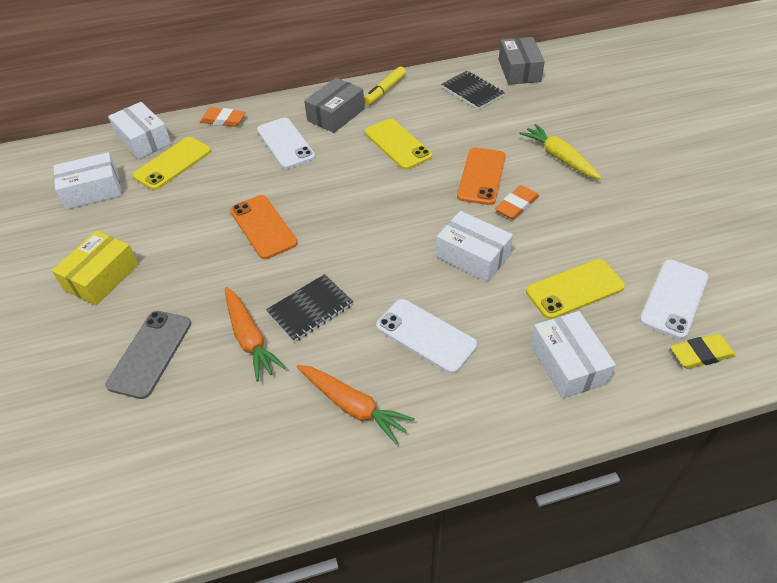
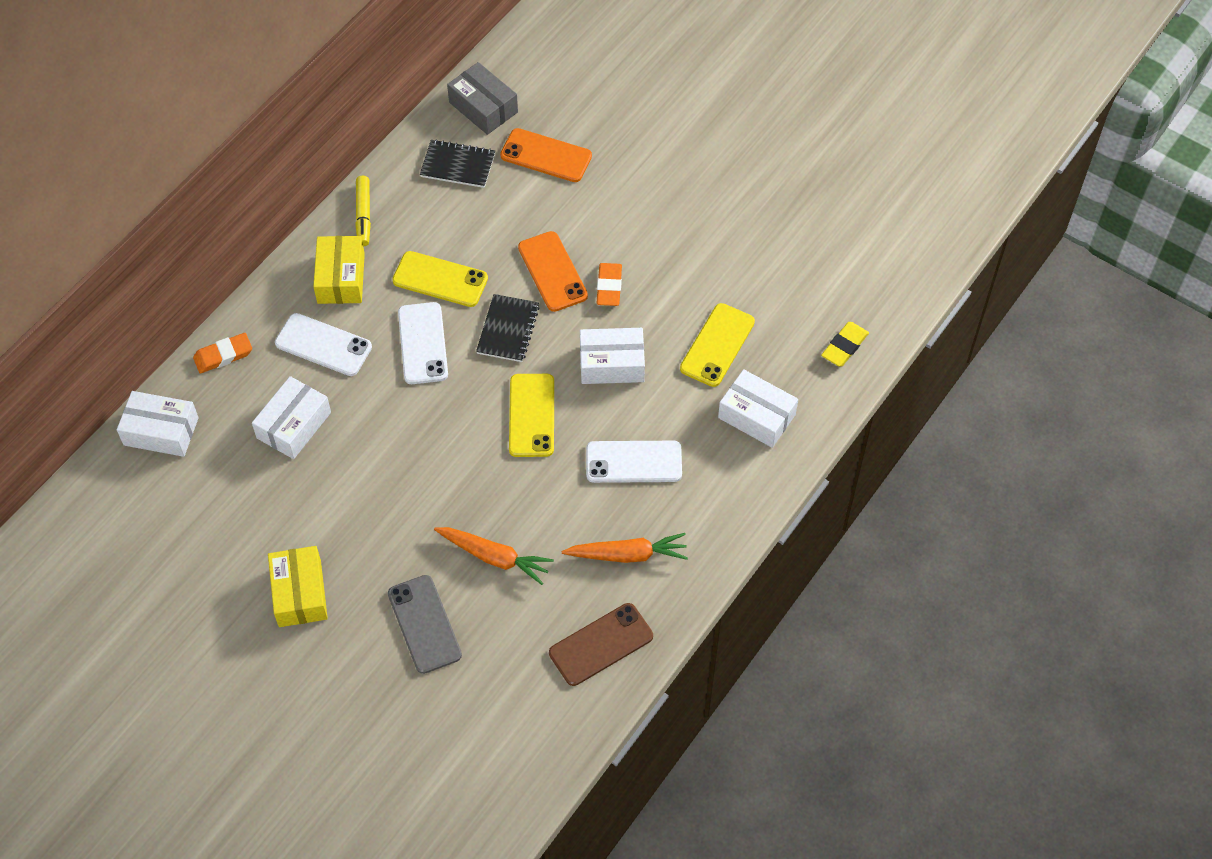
camera: 40 degrees left, 10 degrees up
(92, 190) = (178, 520): white box -> white box (294, 425)
(173, 163) = (228, 439): yellow phone -> yellow phone (531, 415)
(258, 468) = (601, 644): none -> brown phone
(263, 227) = (398, 450): orange phone -> orange phone (546, 156)
(310, 309) = (519, 500): black notebook -> black notebook (508, 329)
(336, 115) = (341, 278): grey box -> yellow box
(559, 158) = (607, 207): yellow carrot -> none
(674, 298) = (797, 307): white phone -> white phone (423, 343)

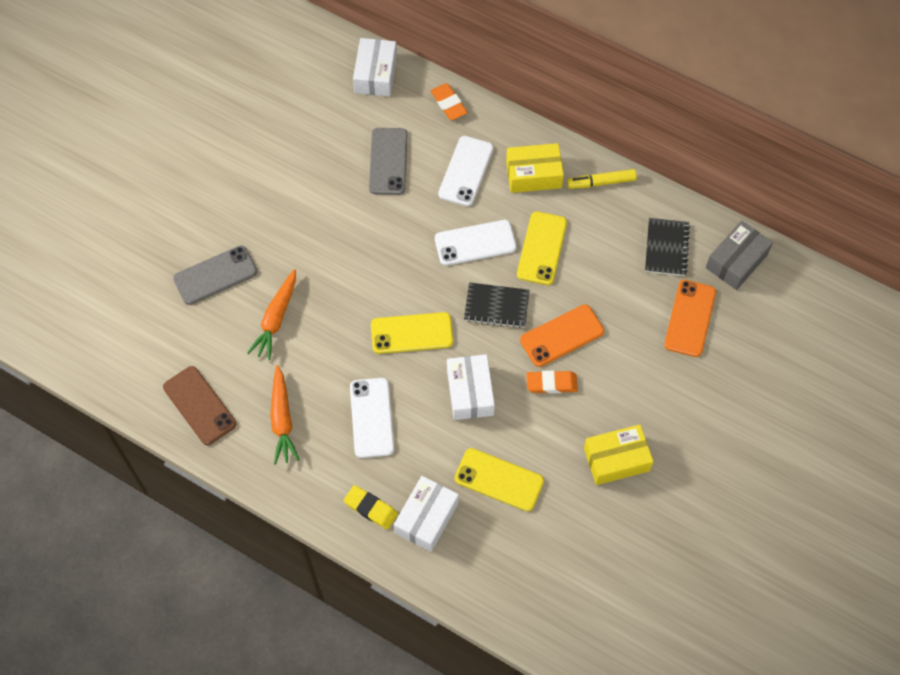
camera: 85 degrees right, 5 degrees up
(294, 425) = (388, 161): white box -> grey phone
(300, 593) = (240, 187): yellow box -> yellow box (616, 459)
(844, 346) = (510, 594): yellow eraser -> yellow eraser (371, 508)

